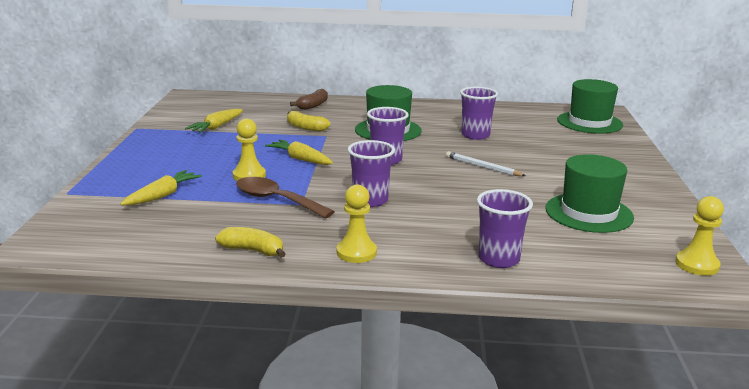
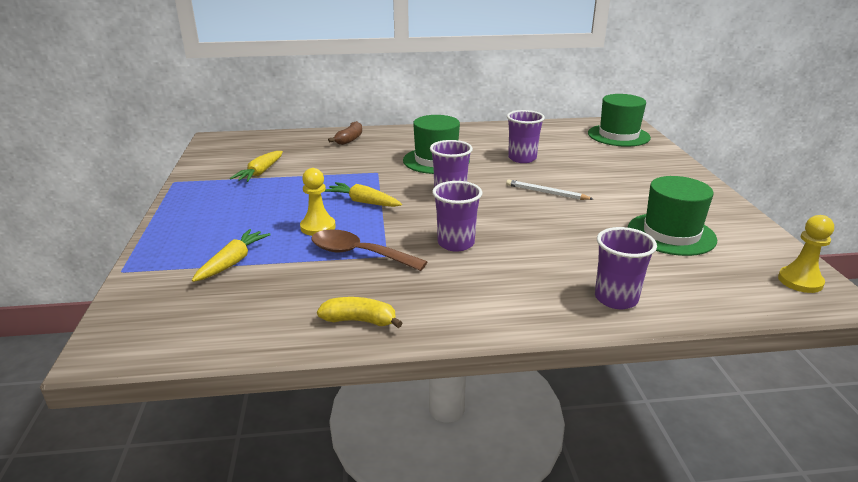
camera: 10 degrees left, 5 degrees up
(306, 128) = (353, 165): yellow banana -> none
(356, 252) = (471, 309): yellow pawn -> none

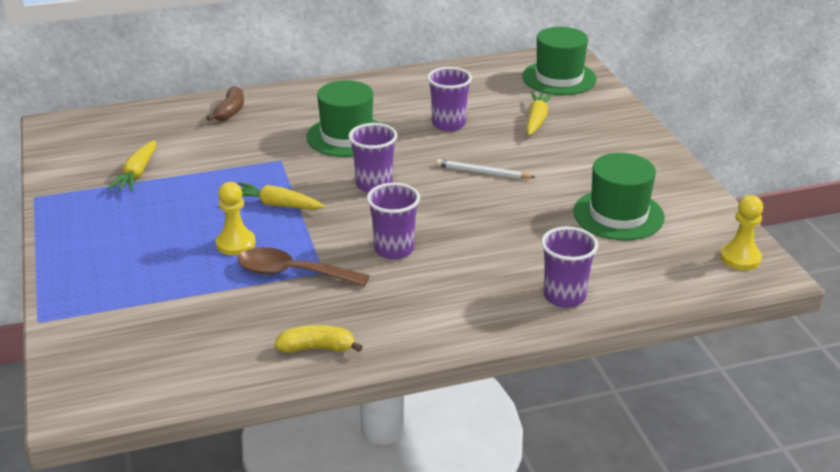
camera: 10 degrees left, 5 degrees up
(233, 262) = (158, 297): yellow carrot -> yellow carrot (536, 120)

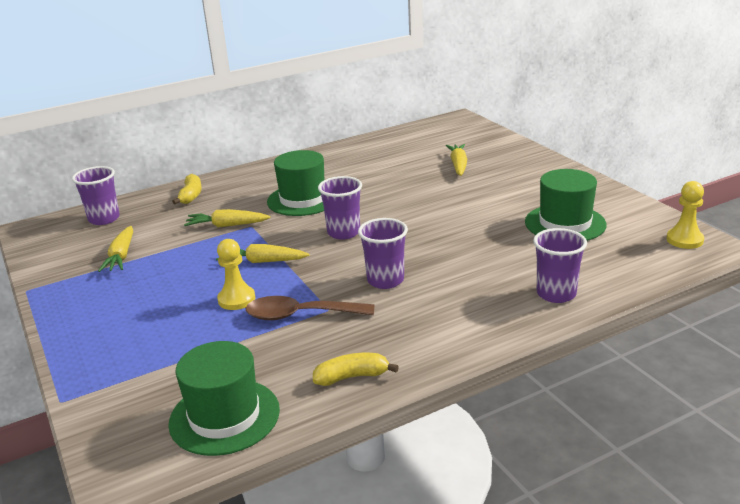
camera: 10 degrees left, 5 degrees down
(230, 111) = (191, 196): brown banana -> yellow banana
(255, 155) = (227, 225): none -> yellow carrot
(448, 124) = (386, 178): purple cup -> purple cup (104, 219)
(483, 172) = (433, 209): white pencil -> none
(559, 78) = (460, 134): green hat -> green hat (224, 416)

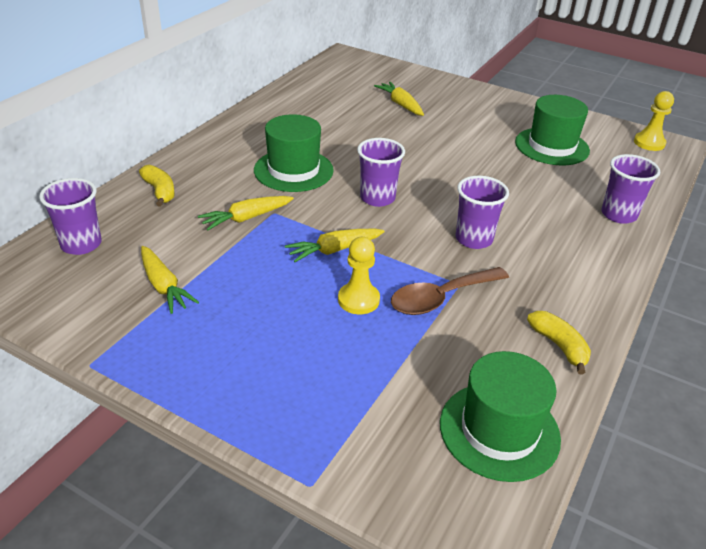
camera: 35 degrees left, 10 degrees up
(352, 377) = (559, 346): yellow banana -> yellow banana turned 105 degrees clockwise

